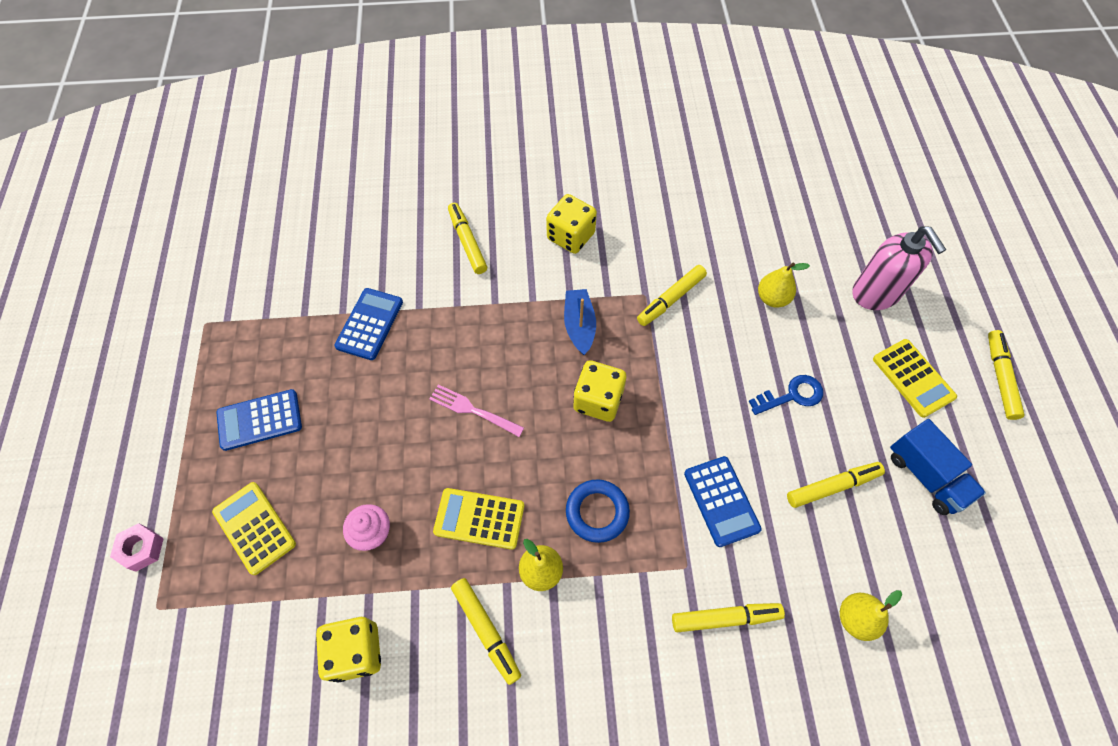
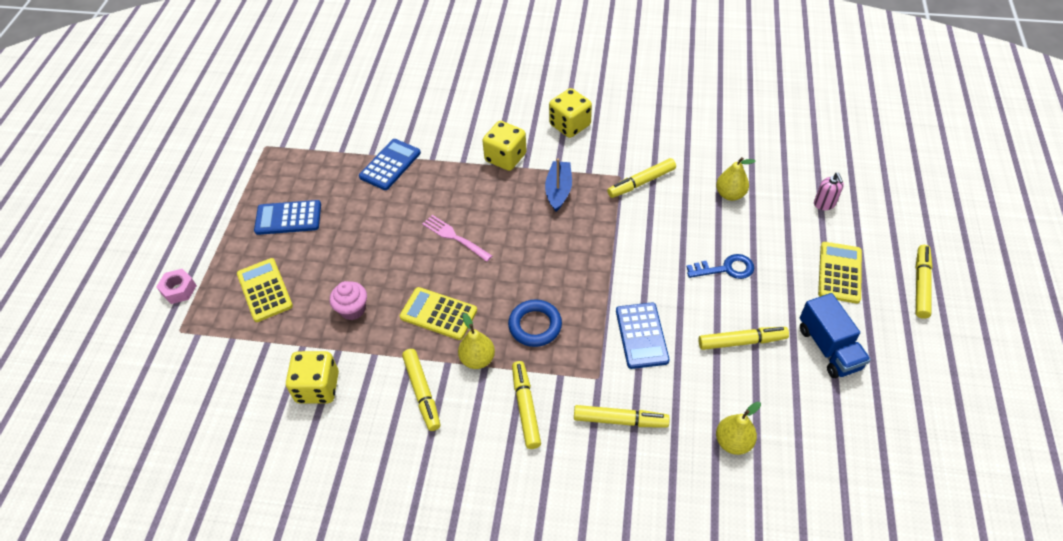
camera: 15 degrees right, 10 degrees down
(467, 242) = (484, 118): yellow marker -> yellow marker (526, 407)
(598, 400) = (559, 246): yellow dice -> yellow dice (505, 158)
(875, 293) = (824, 204): pink soap dispenser -> pink soap dispenser, size x0.49
(913, 378) = (839, 272): yellow calculator -> yellow calculator turned 150 degrees counterclockwise

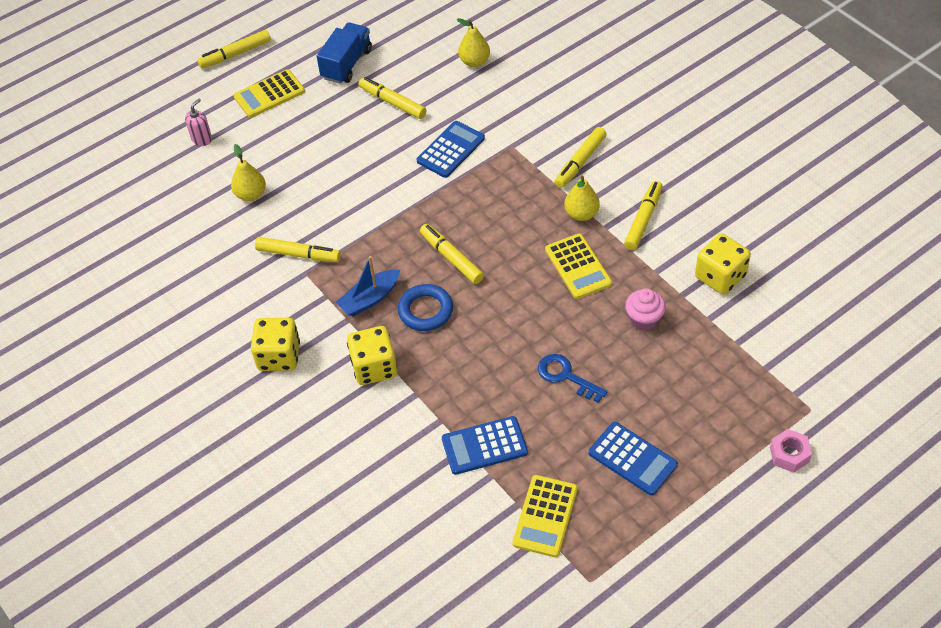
camera: 135 degrees left, 0 degrees up
(264, 290) = (708, 394): yellow calculator -> yellow calculator (545, 516)
(455, 237) = (501, 321): pink fork -> none
(535, 325) = (515, 207): blue ring -> blue ring (425, 310)
(620, 420) = (527, 115): yellow marker -> yellow marker (451, 258)
(725, 269) = (335, 149): blue key -> blue key (566, 376)

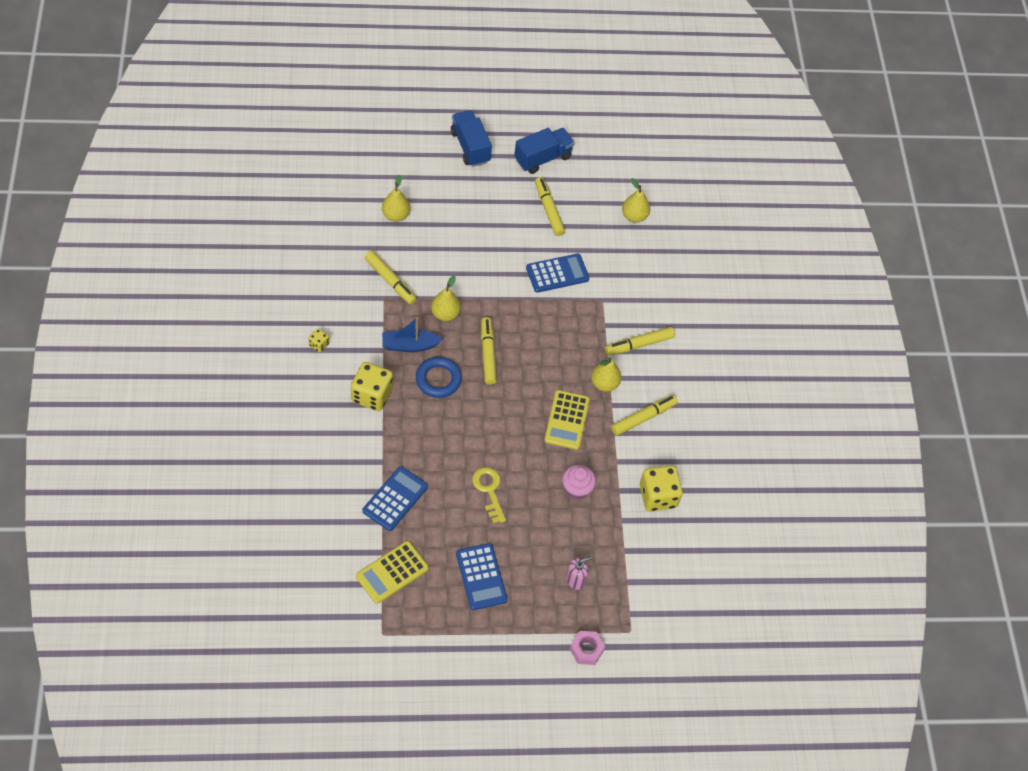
camera: 25 degrees right, 5 degrees up
(202, 139) = (397, 151): pink soap dispenser -> pink soap dispenser (575, 580)
(235, 54) = (473, 99): yellow marker -> none
(269, 94) = (470, 147): yellow calculator -> blue truck
(279, 356) = (319, 344): yellow dice -> yellow dice, size x0.48
(378, 249) = (445, 314): none -> yellow pear
(484, 446) = (395, 499): blue calculator -> blue calculator turned 105 degrees clockwise
(566, 376) = (489, 490): blue key -> yellow key

